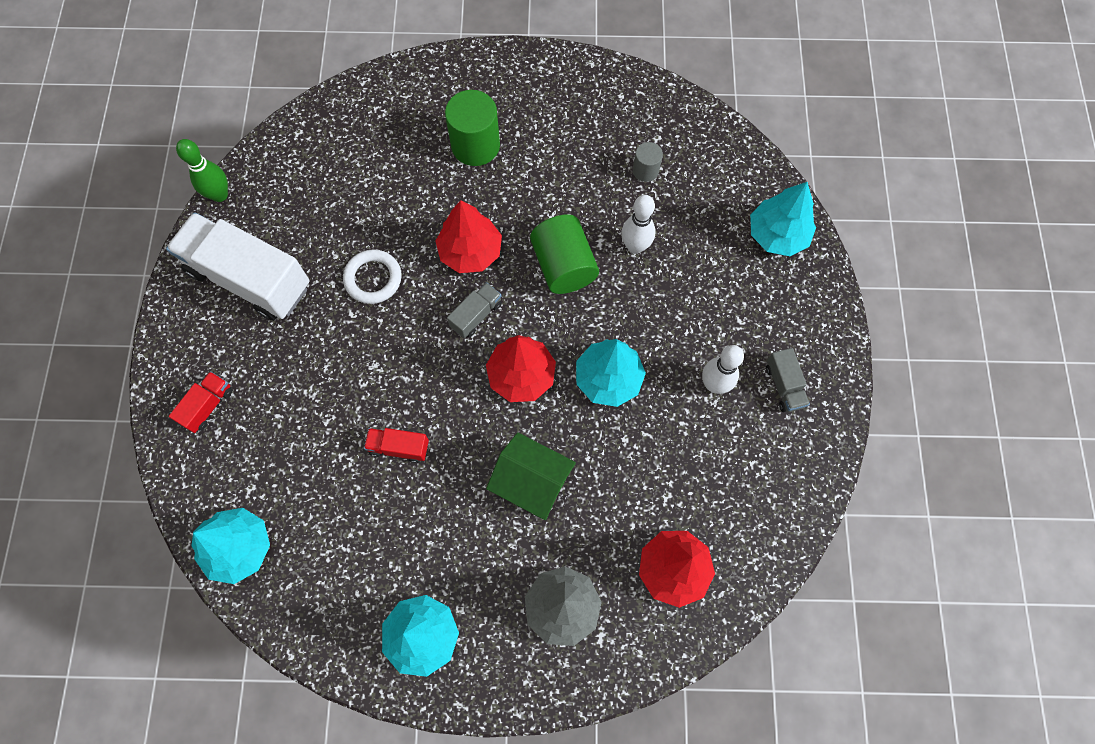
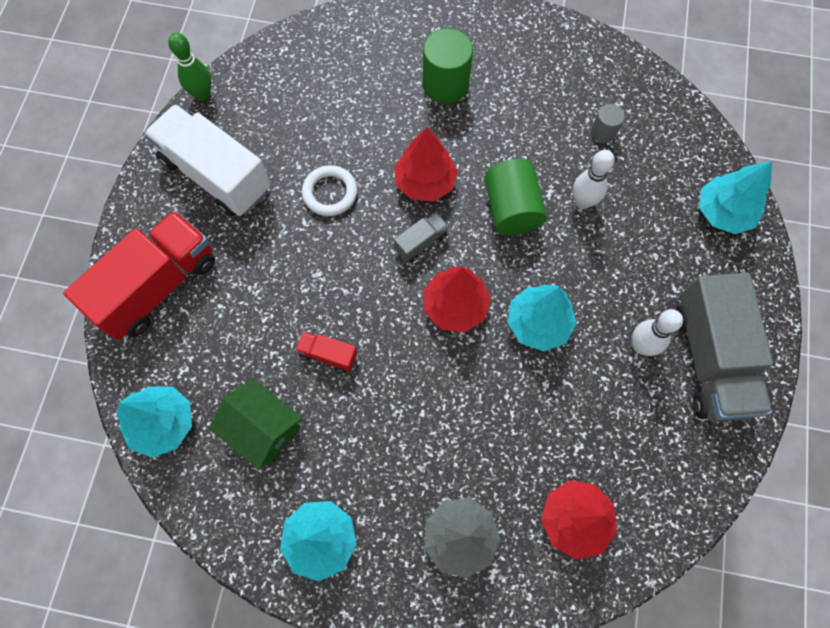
camera: 10 degrees right, 0 degrees up
(208, 406) = (158, 286): red truck -> red truck, size x2.30
(531, 482) = (449, 409): green house -> green house (263, 428)
(784, 386) = (710, 359): grey truck -> grey truck, size x2.30

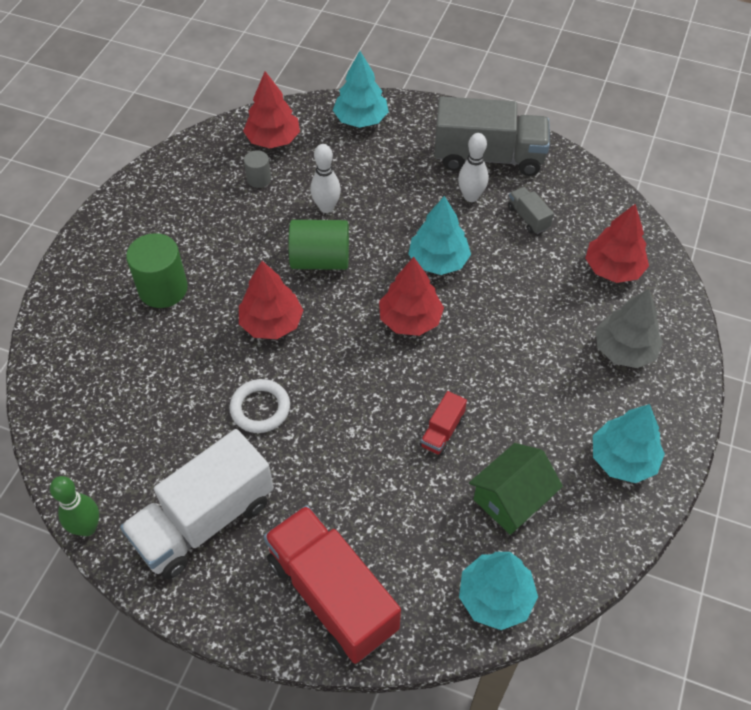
camera: 80 degrees left, 15 degrees down
(421, 242) = (337, 336): grey truck -> grey truck (528, 218)
(663, 133) = (273, 139): none -> red tree

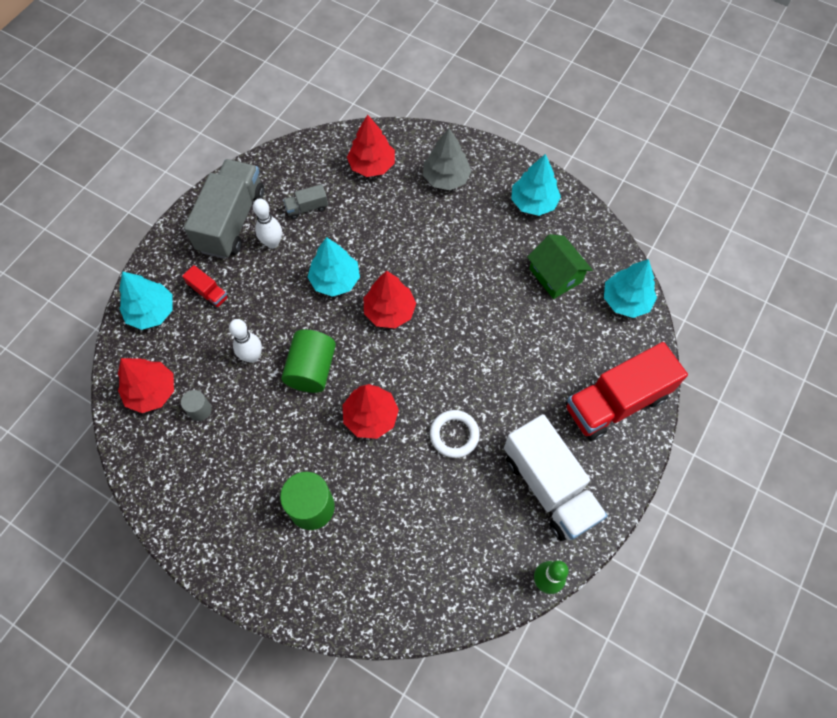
camera: 80 degrees left, 10 degrees up
(442, 432) = (495, 308): red truck -> red truck (209, 293)

